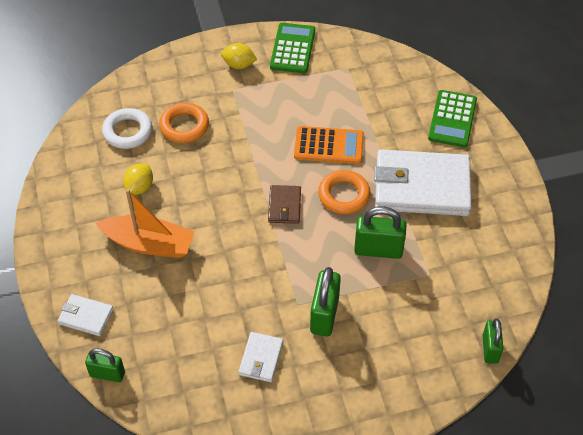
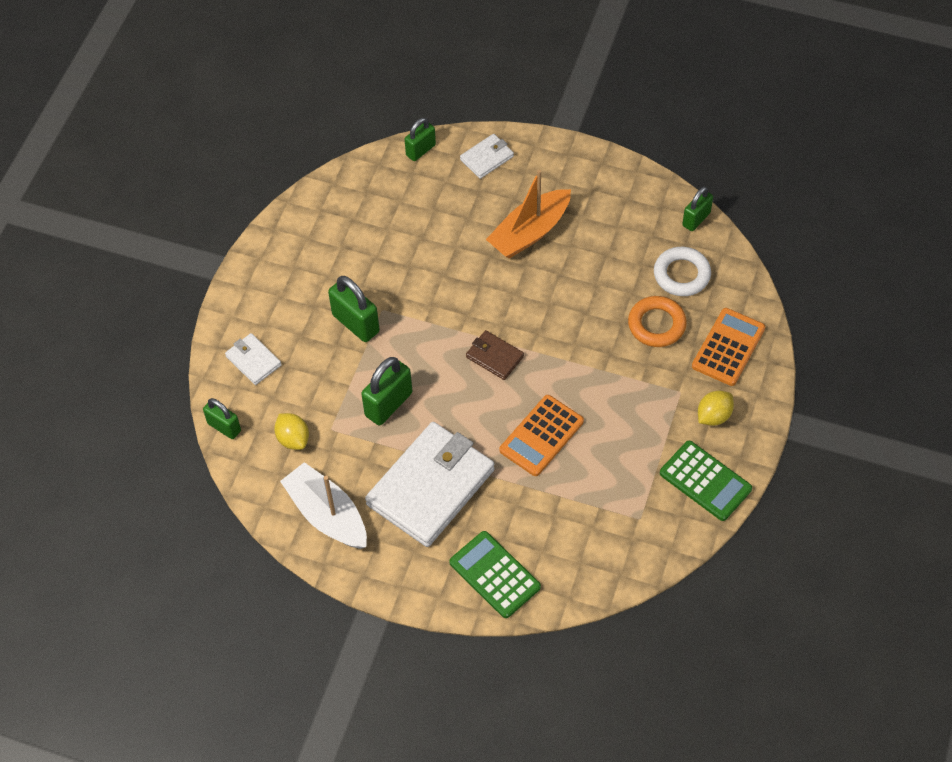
camera: 125 degrees right, 5 degrees up
(67, 146) = (696, 219): none -> green padlock
(139, 187) = (601, 253): yellow lemon -> yellow lemon (293, 439)
(176, 80) = (728, 347): none -> orange calculator
(261, 358) = (352, 256): white wallet -> white wallet (253, 360)
(344, 195) = (471, 413): orange ring -> none
(496, 235) = (327, 514): none -> white boat

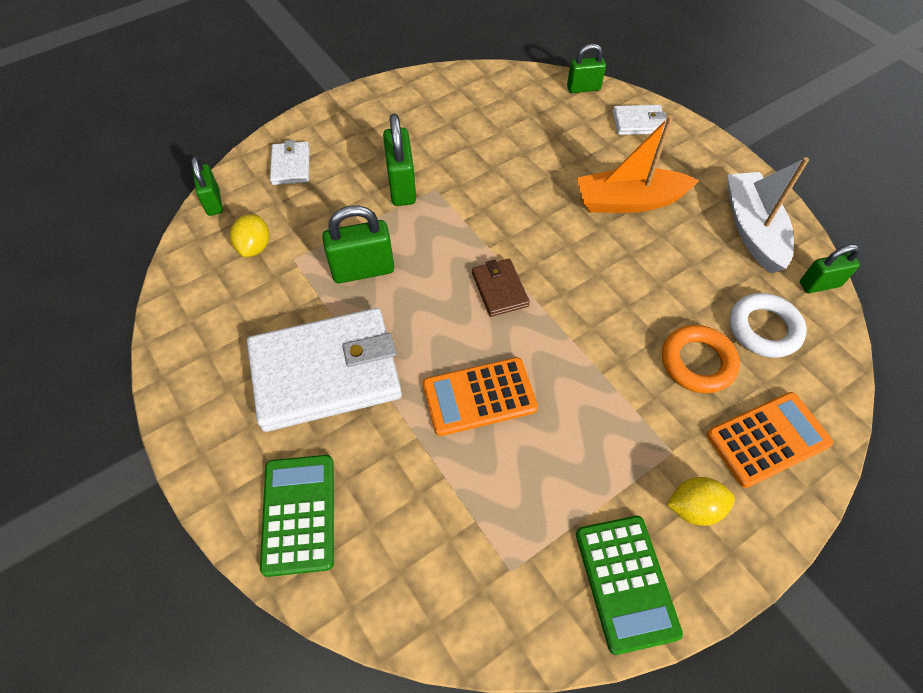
camera: 35 degrees right, 0 degrees up
(327, 514) = (212, 333): white boat -> white boat (752, 230)

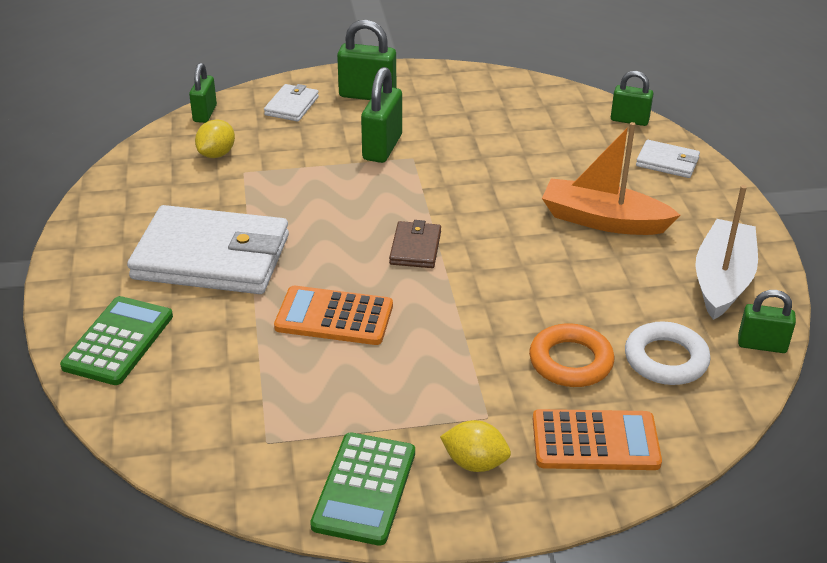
camera: 25 degrees right, 20 degrees down
(363, 270) = (299, 197): green padlock -> green padlock (367, 95)

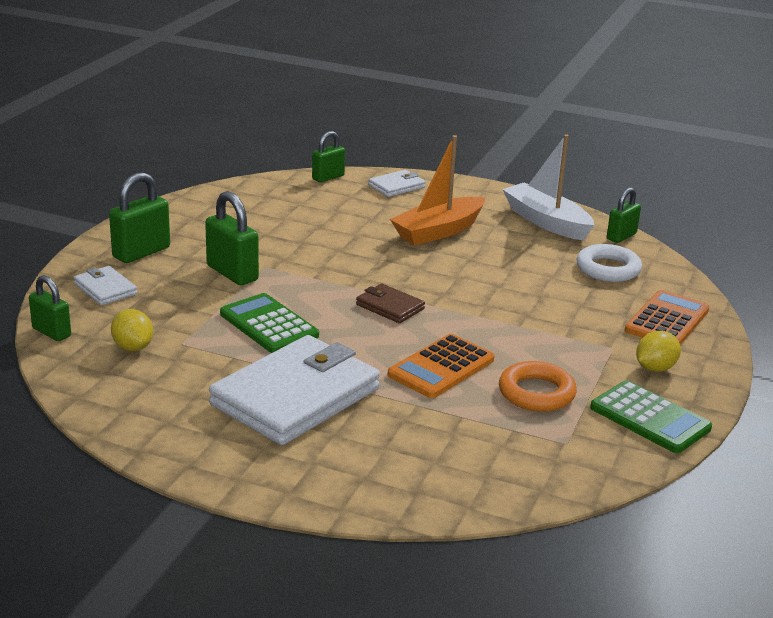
camera: 60 degrees left, 10 degrees down
(118, 341) = (368, 477): green calculator -> green calculator (269, 325)
(570, 361) = (581, 299): orange ring -> orange ring (536, 393)

